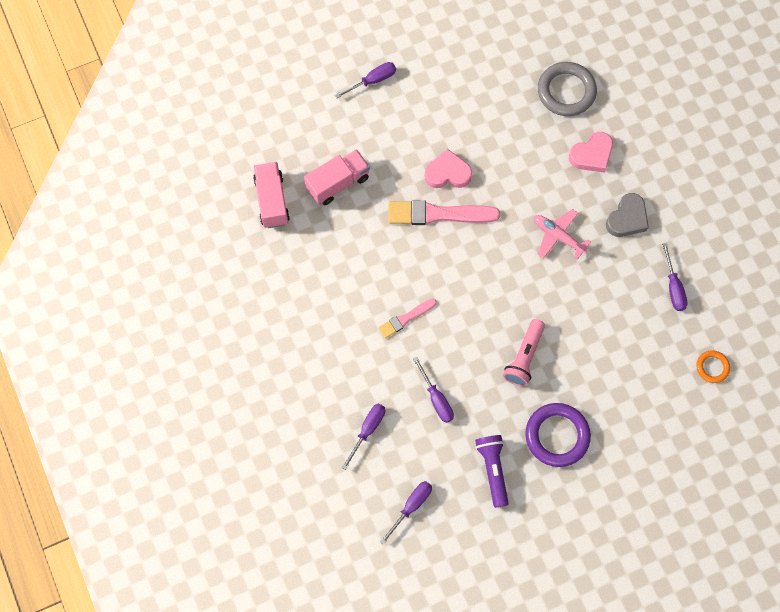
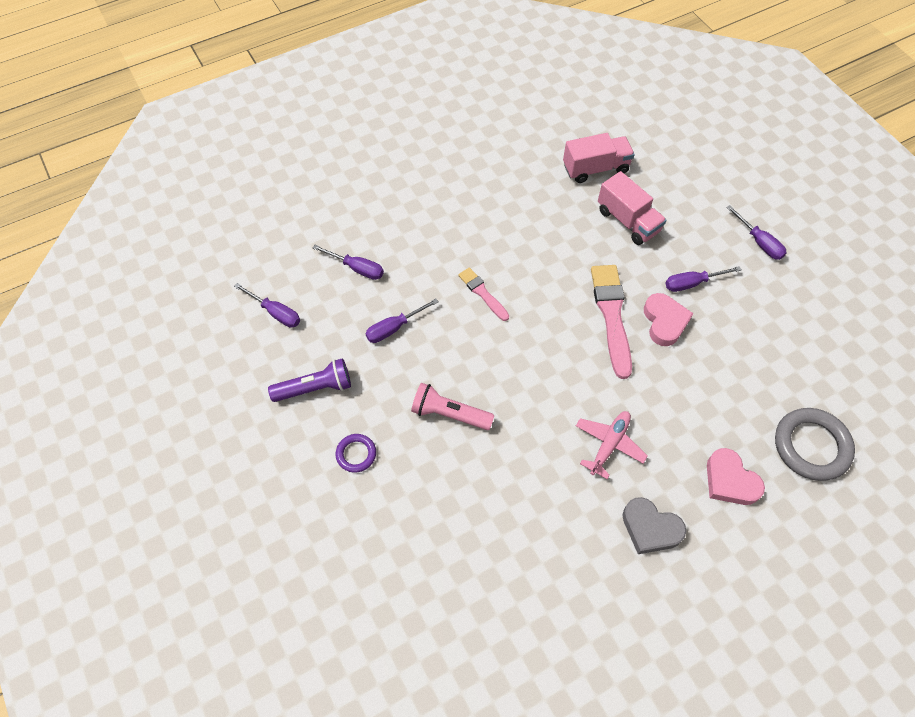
camera: 85 degrees right, 10 degrees down
(557, 436) = (356, 454): purple ring -> purple ring, size x0.53
(673, 287) = (563, 592): purple screwdriver -> purple screwdriver (692, 283)
(712, 367) = (456, 647): orange ring -> none

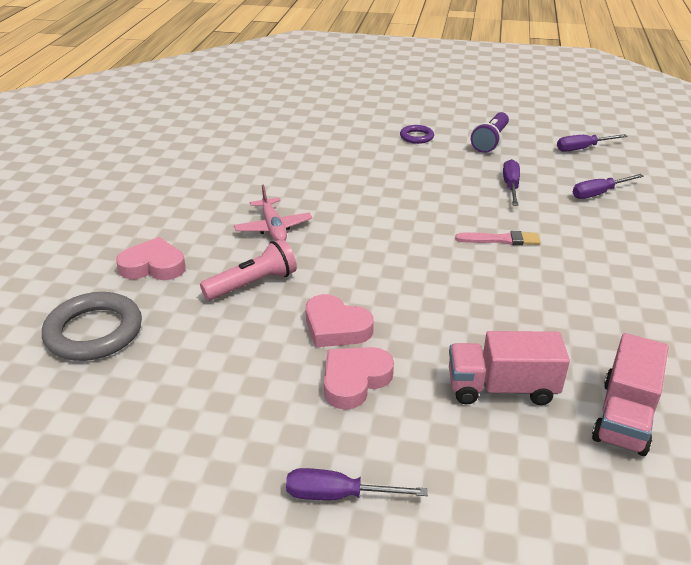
camera: 130 degrees right, 25 degrees down
(449, 414) = (399, 177): pink flashlight -> pink flashlight (253, 284)
(612, 316) = (386, 297): pink brush -> none
(650, 528) = (190, 211): grey heart -> none
(692, 283) = (355, 380): purple screwdriver -> pink heart

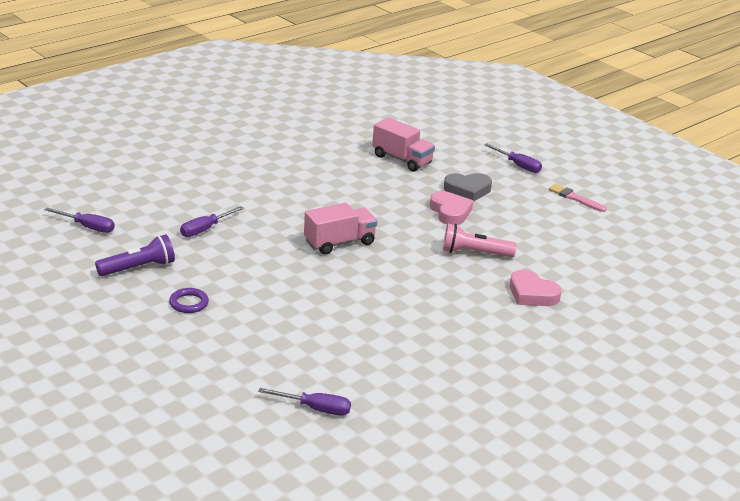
camera: 145 degrees left, 5 degrees down
(94, 332) = (595, 270): grey ring -> none
(273, 228) = (421, 281): pink plane -> none
(355, 380) = (467, 190): pink heart -> grey heart
(501, 240) = (283, 205): pink brush -> pink brush (575, 198)
(598, 193) = (160, 197): purple screwdriver -> purple screwdriver (315, 409)
(624, 416) = (365, 132): pink truck -> pink truck (339, 243)

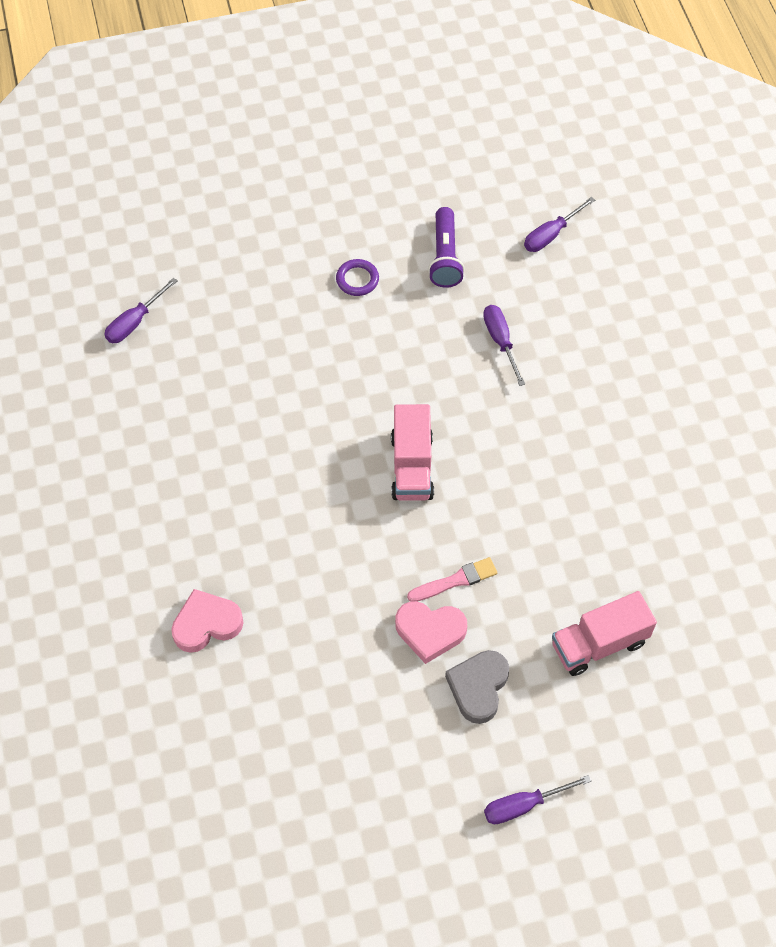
camera: 120 degrees right, 30 degrees up
(474, 253) = (321, 607): pink flashlight -> none
(575, 198) = (397, 830): pink brush -> pink brush (455, 581)

